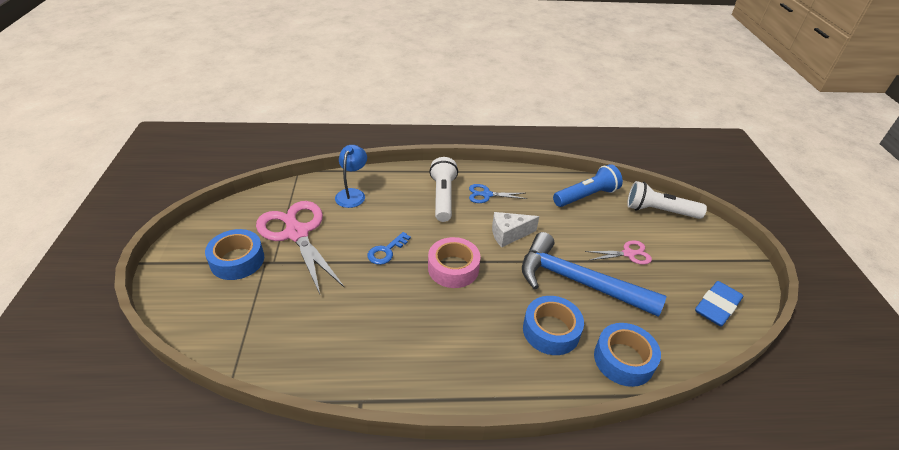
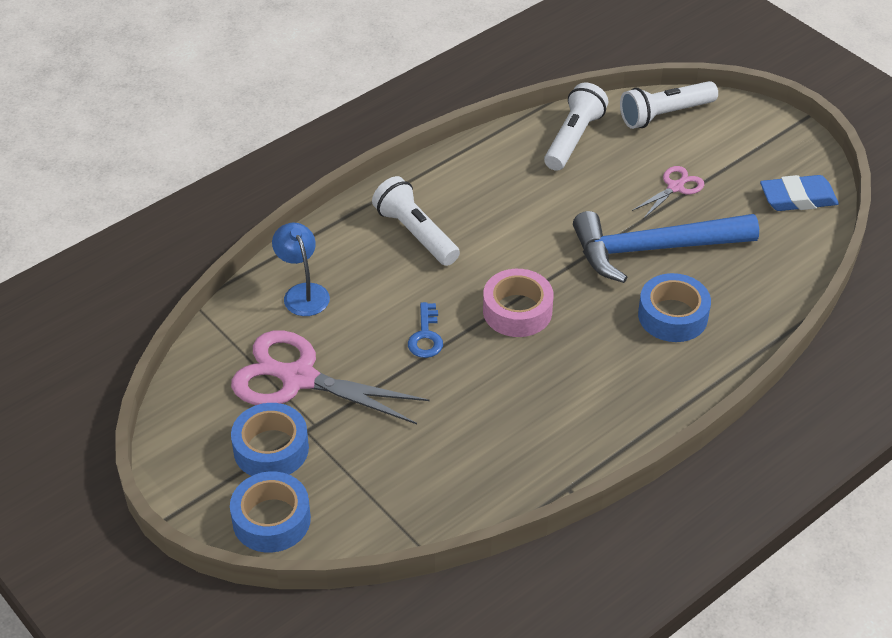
camera: 35 degrees left, 5 degrees up
(486, 195) = (462, 201): blue scissors -> none
(509, 235) = (536, 237): white cheese -> none
(586, 196) = (573, 139): blue flashlight -> white flashlight
(623, 360) = (758, 303): blue tape -> blue tape (271, 520)
(716, 307) = (798, 198): blue eraser -> blue eraser turned 75 degrees clockwise

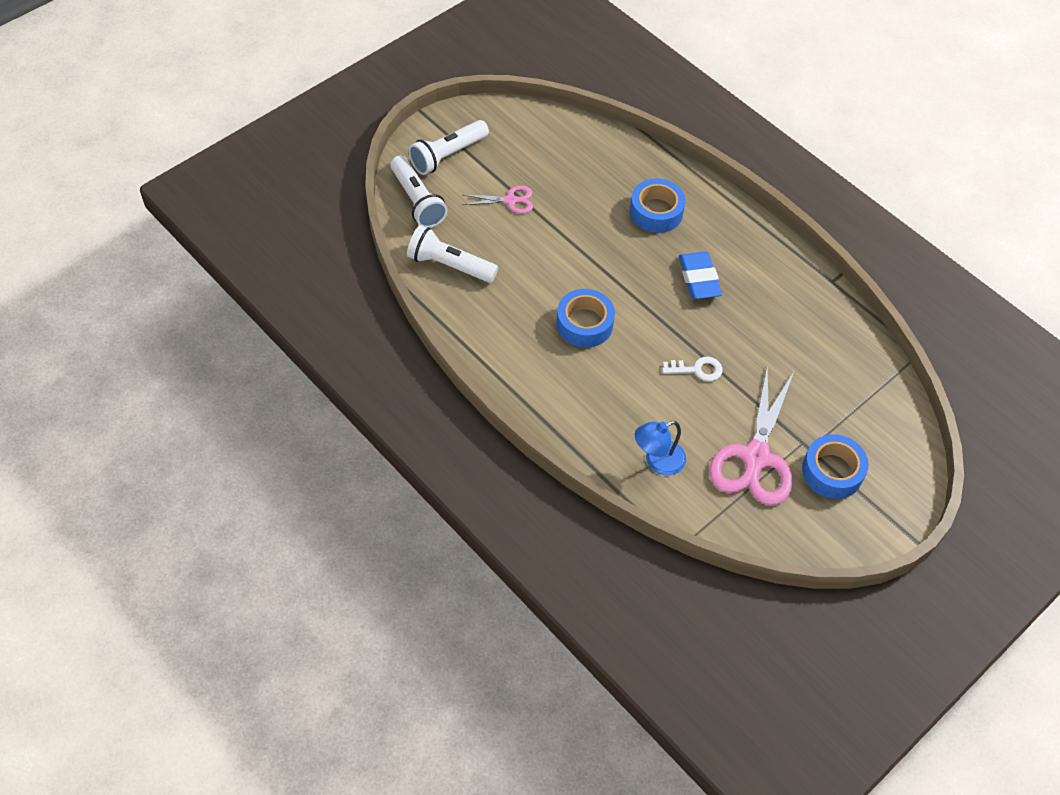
camera: 95 degrees left, 10 degrees up
(271, 520) = (899, 465): blue tape -> blue tape (584, 324)
(416, 234) = (577, 379): white flashlight -> white flashlight (448, 155)
(425, 336) = (697, 370): blue key -> white key
(517, 311) = (662, 308): pink tape -> none
(653, 249) = (584, 219): blue hammer -> none
(675, 187) = (510, 200): pink scissors -> pink scissors turned 135 degrees clockwise
(798, 198) = (520, 127): blue eraser -> blue eraser (699, 279)

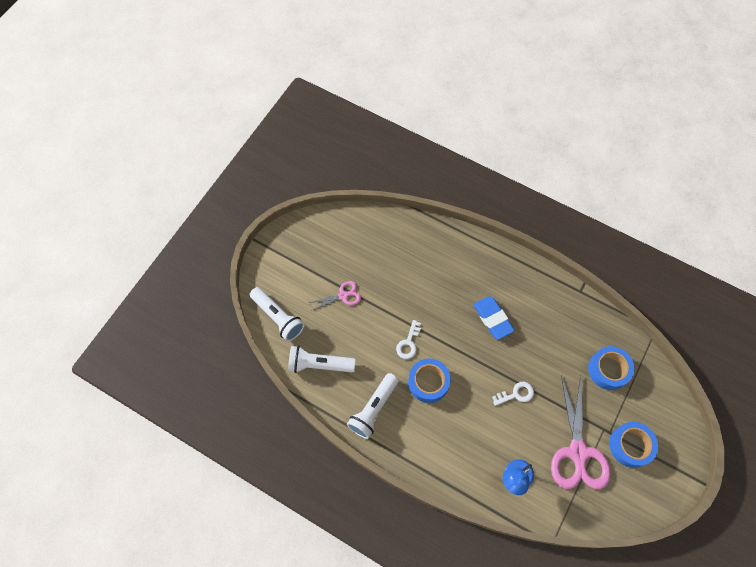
camera: 15 degrees left, 10 degrees up
(448, 155) = (286, 271): white flashlight -> white flashlight (373, 409)
(575, 274) = (408, 343): none -> white key
(656, 212) = (446, 272): blue tape -> blue tape (608, 370)

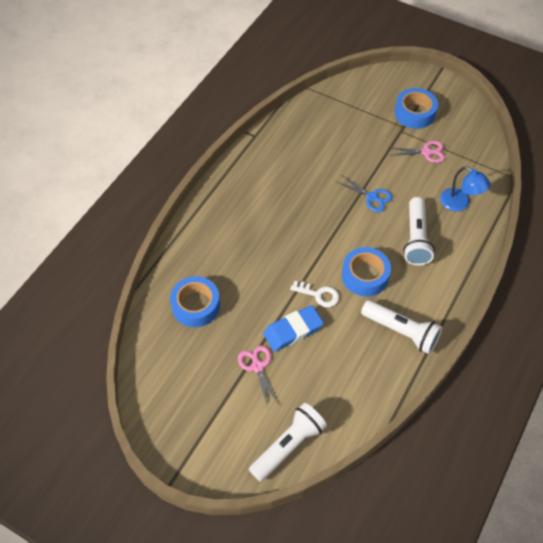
camera: 90 degrees left, 10 degrees down
(319, 364) = (351, 392): white flashlight -> white flashlight (416, 238)
(492, 319) = (287, 213): blue eraser -> blue eraser (293, 330)
(516, 394) = (372, 197): white key -> blue scissors
(578, 452) = (426, 152): pink scissors -> pink scissors, size x0.49
(608, 370) = (340, 122): blue tape -> blue tape (196, 306)

